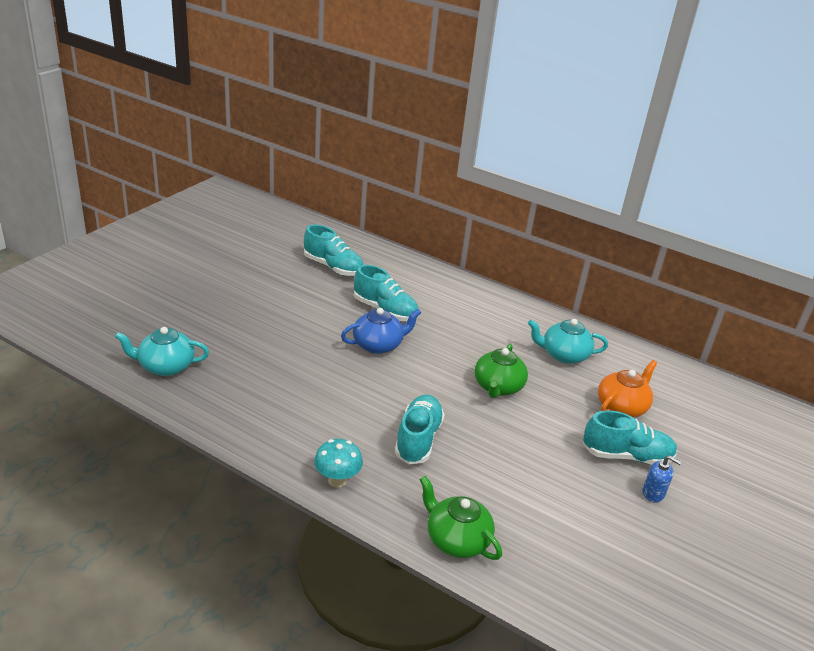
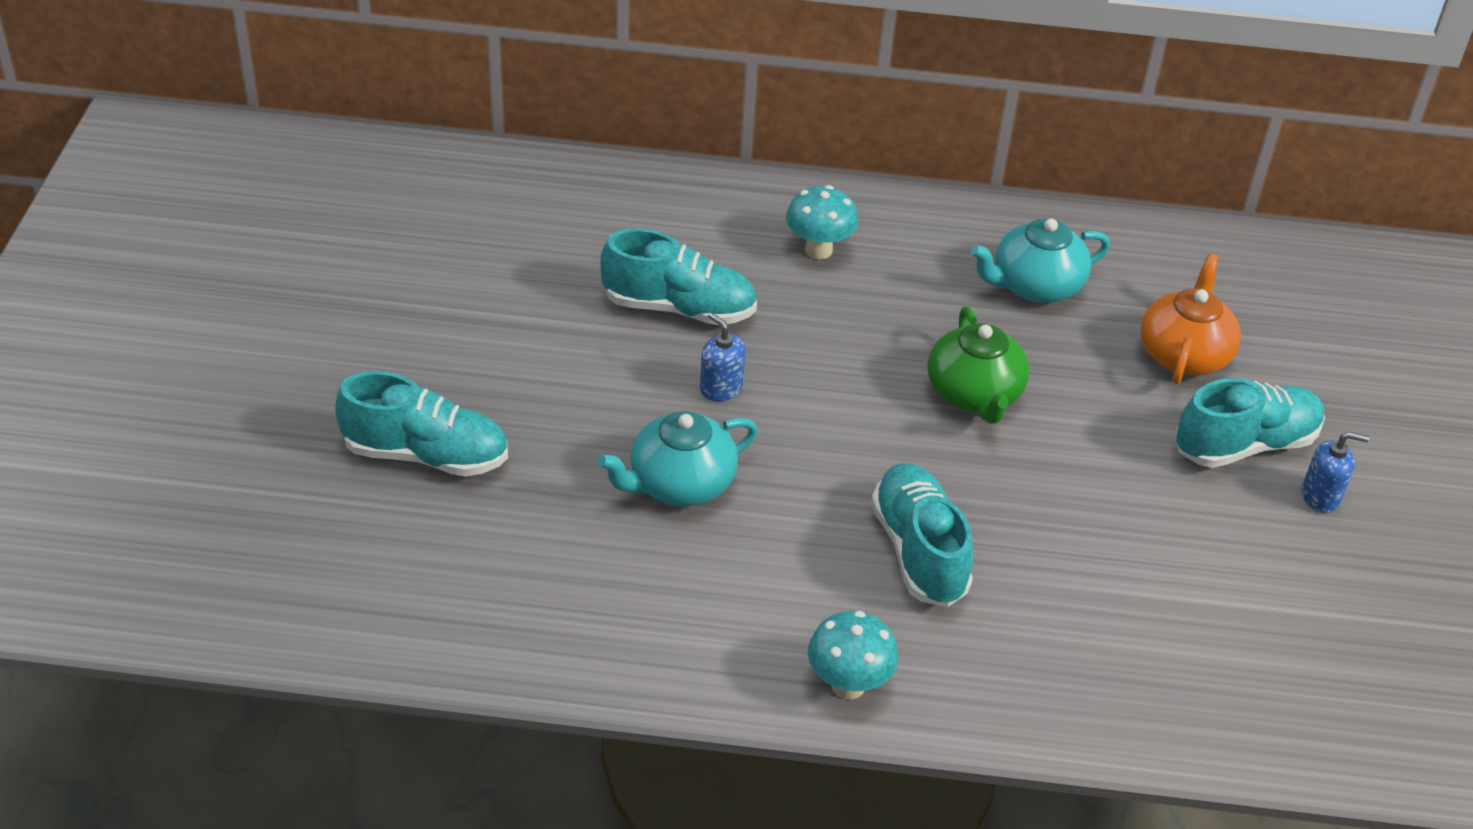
camera: 25 degrees left, 10 degrees up
(165, 366) = (378, 590): turquoise teapot -> turquoise teapot (680, 483)
(333, 267) = (513, 245): turquoise shoe -> turquoise shoe (426, 455)
(378, 345) = (721, 388): blue teapot -> blue soap dispenser
(456, 539) = (1099, 706): green teapot -> none
(467, 309) = (818, 250): none -> turquoise mushroom

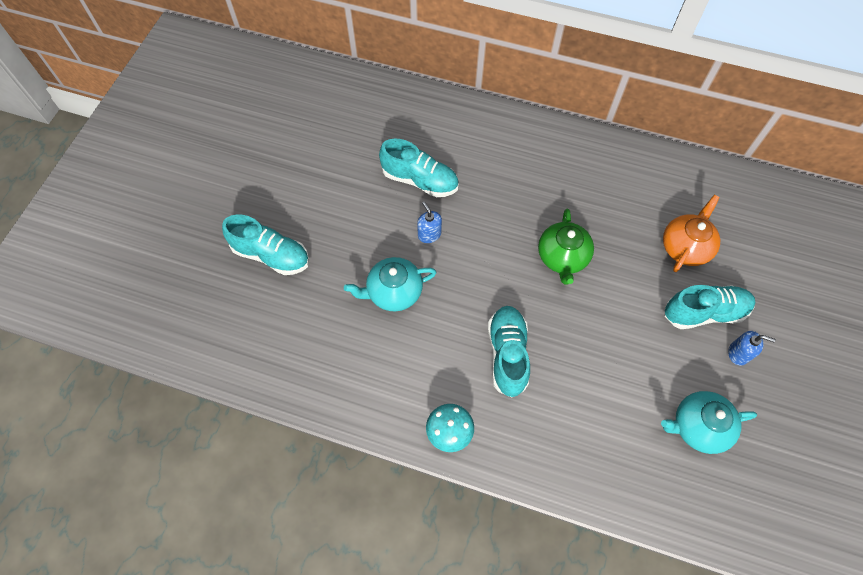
camera: 15 degrees right, 20 degrees up
(818, 250) = (502, 152): turquoise mushroom -> none
(1035, 285) = (614, 190): turquoise teapot -> turquoise teapot (698, 426)

